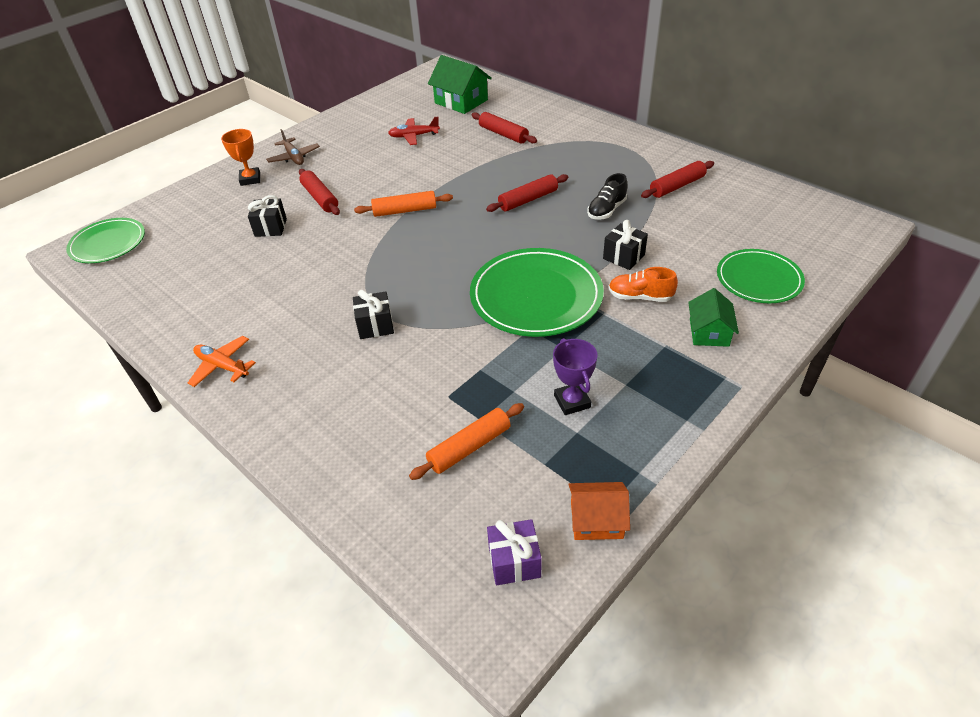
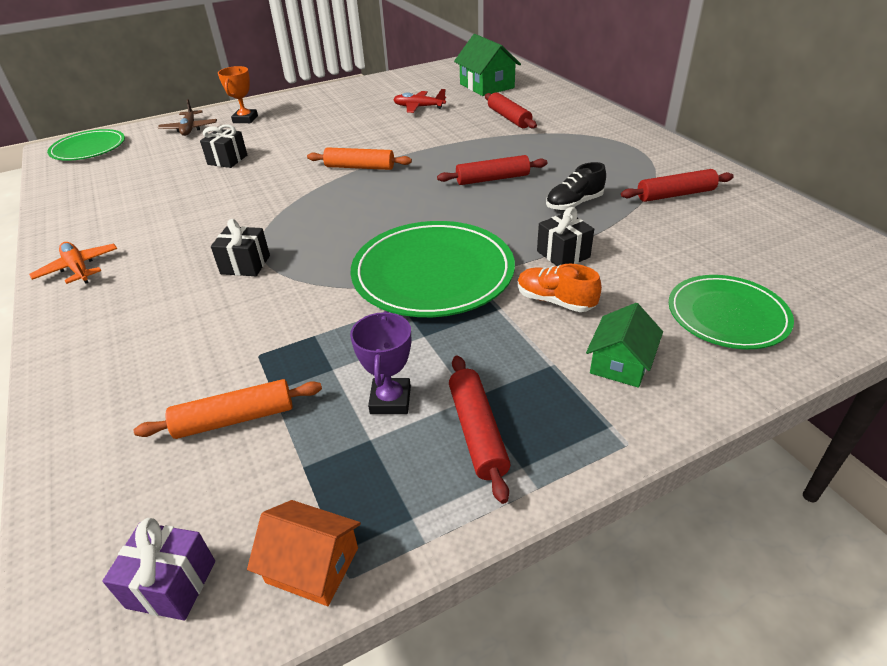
camera: 20 degrees right, 5 degrees down
(294, 157) = (297, 108): brown plane -> brown plane (189, 129)
(320, 198) = (291, 143): red rolling pin -> red rolling pin (477, 432)

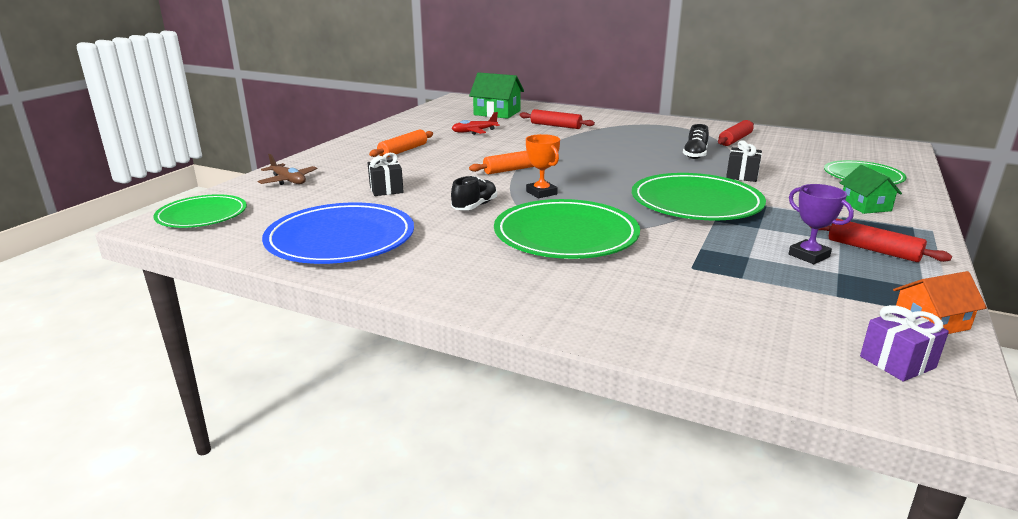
camera: 40 degrees left, 15 degrees down
(78, 269) = (428, 279): orange plane -> none
(110, 203) = (340, 239): none -> blue plate
(235, 418) = (754, 295): orange rolling pin -> orange rolling pin (403, 151)
(245, 119) = (332, 164): orange trophy -> orange trophy (541, 193)
(245, 265) = (566, 235): black gift -> green plate
(247, 202) = (474, 206): none -> black shoe
(492, 179) = (621, 155): red rolling pin -> none
(555, 301) = (784, 194): orange shoe -> none

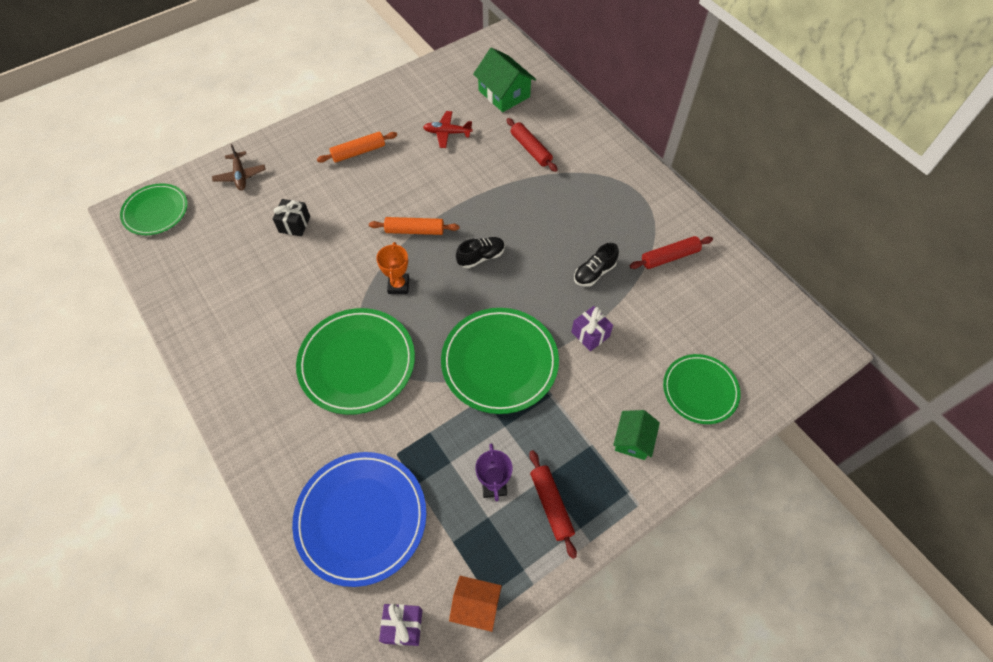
camera: 30 degrees right, 35 degrees up
(340, 239) = (214, 292): blue plate -> blue plate (361, 518)
(474, 206) = (333, 284): black shoe -> black shoe (481, 257)
(742, 176) = (590, 334): black gift -> purple gift

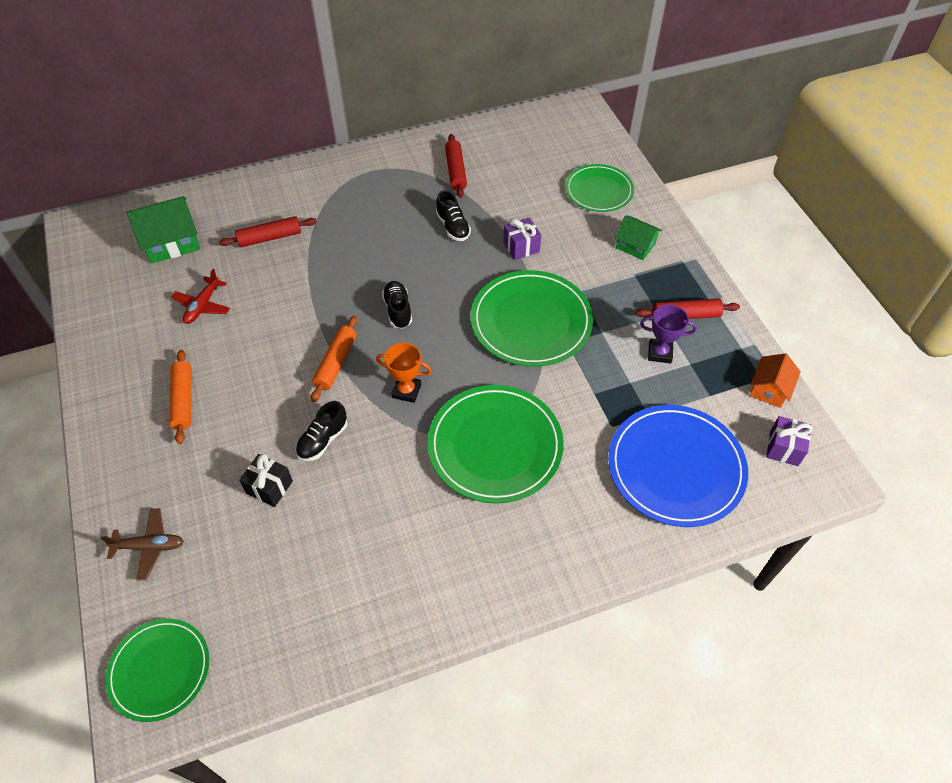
camera: 75 degrees left, 5 degrees down
(340, 244) = (323, 440): none -> black shoe

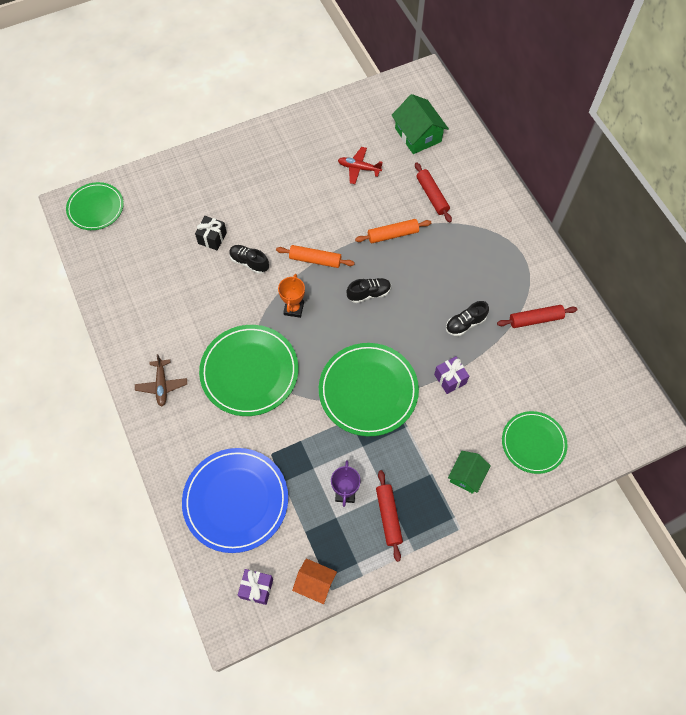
camera: 85 degrees right, 10 degrees up
(149, 546) = (170, 184): brown plane -> brown plane (162, 385)
(183, 400) = (277, 176): orange rolling pin -> orange rolling pin (393, 234)

